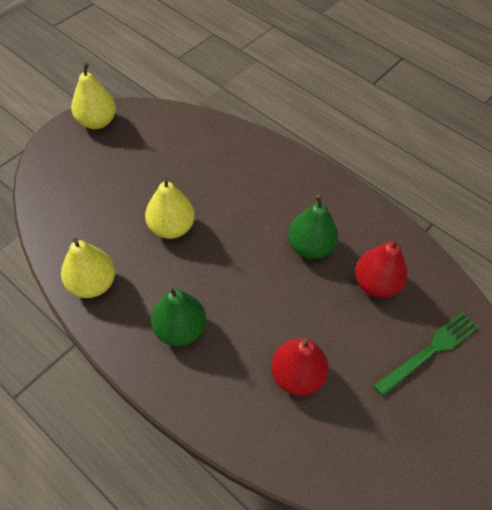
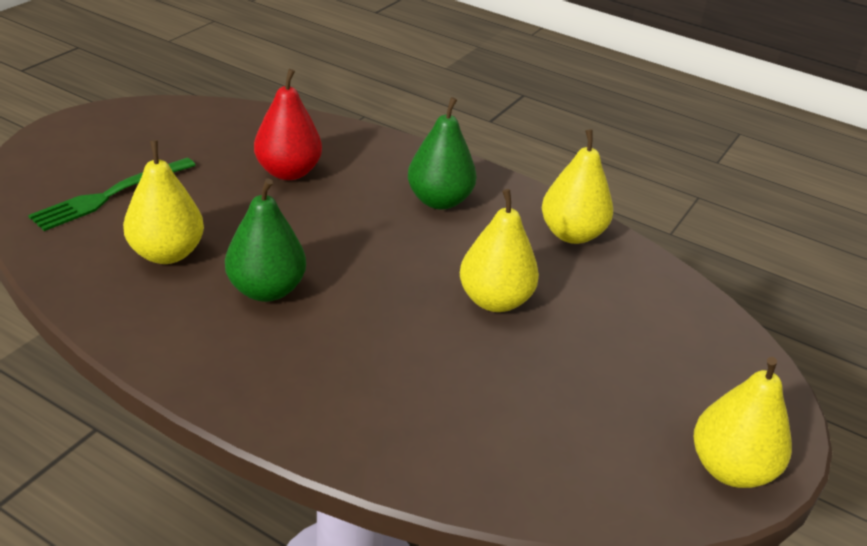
camera: 170 degrees right, 20 degrees down
(375, 284) = (167, 253): red pear -> yellow pear

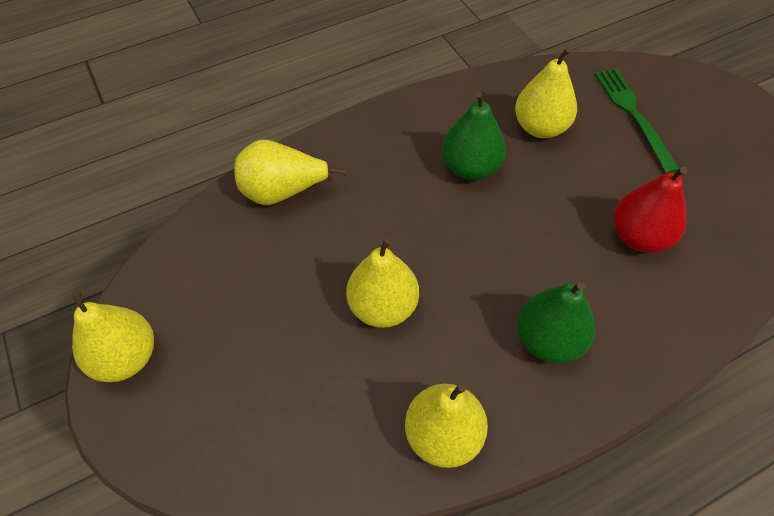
camera: 125 degrees right, 20 degrees up
(416, 439) = (282, 191): none -> yellow pear

